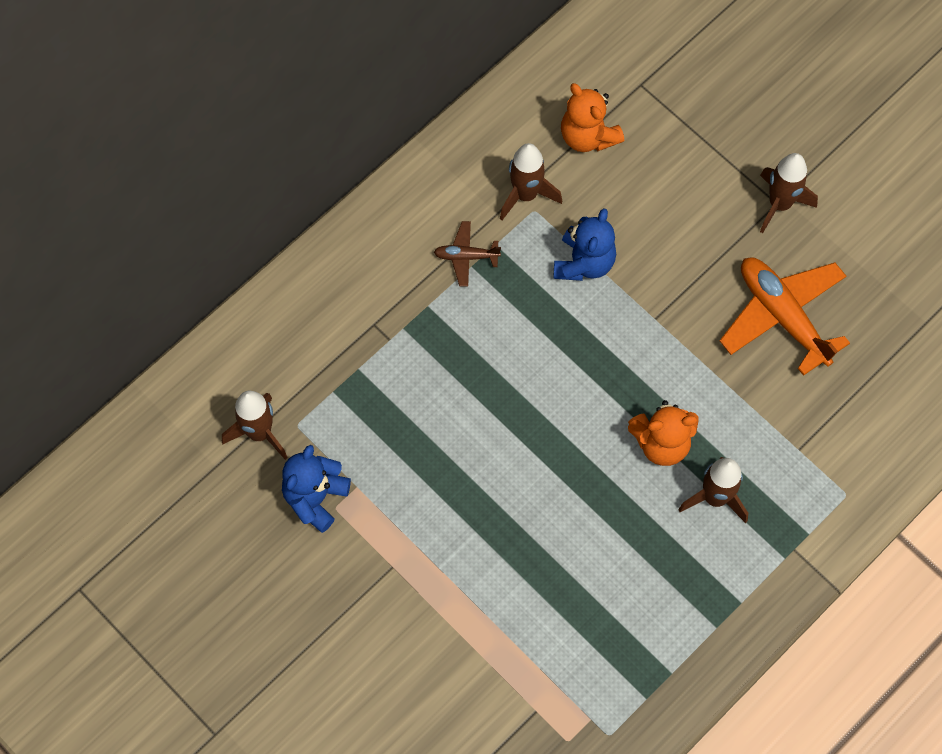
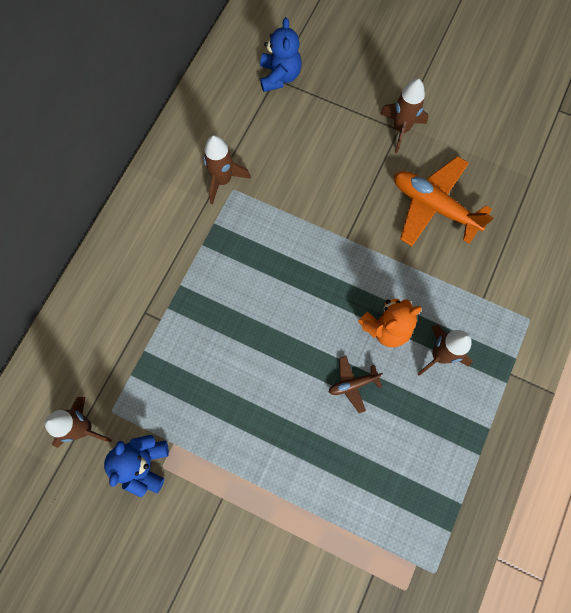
camera: 20 degrees left, 5 degrees up
(466, 256) = (195, 239): brown plane -> brown plane (352, 384)
(584, 262) = (281, 215): blue teddy bear -> blue teddy bear (279, 76)
(588, 136) = (252, 125): orange teddy bear -> none

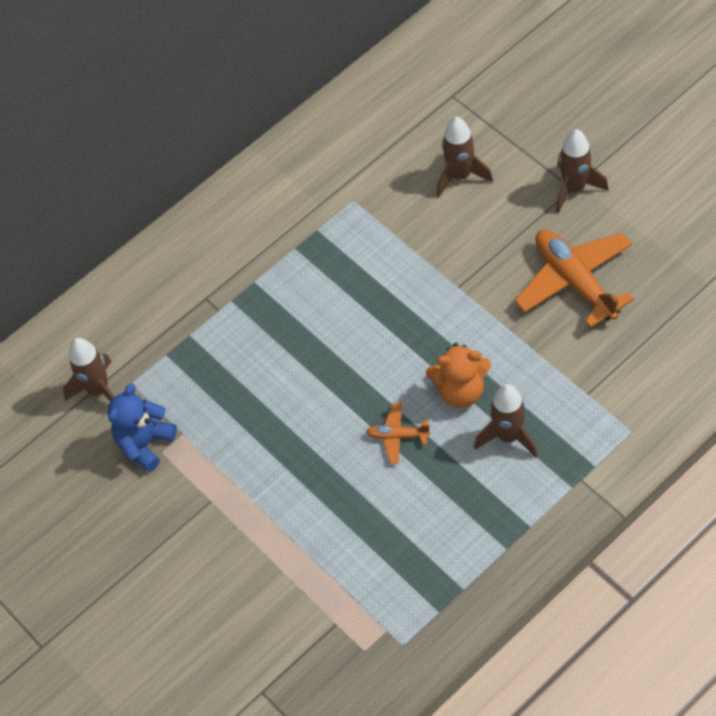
camera: 30 degrees right, 15 degrees down
(223, 180) = (346, 188): brown rocket -> brown rocket (460, 176)
(279, 76) = (458, 94): blue teddy bear -> none
(352, 384) = (397, 436): brown plane -> orange plane

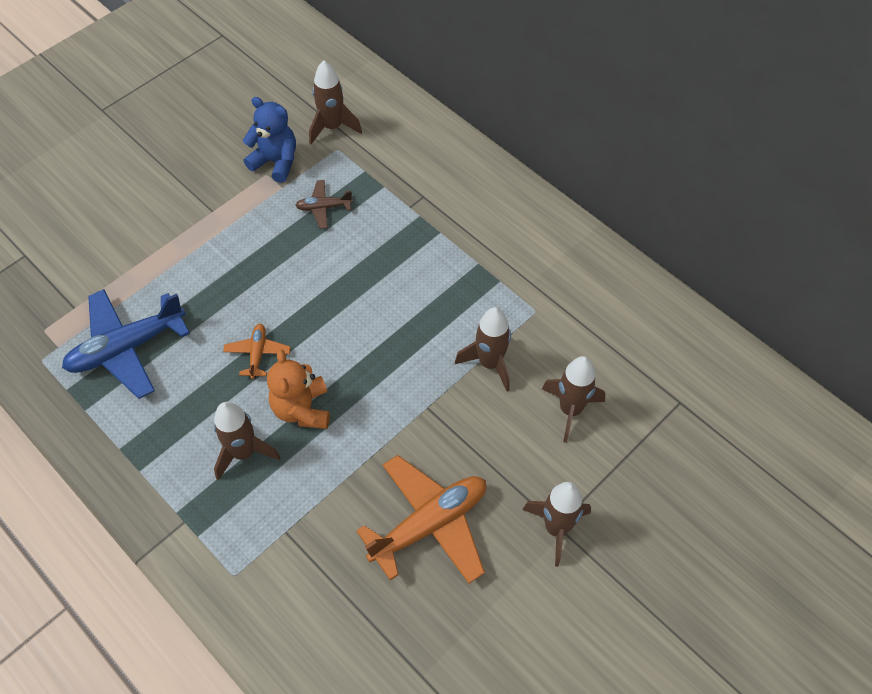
camera: 80 degrees right, 0 degrees up
(214, 390) = (324, 207): none -> brown plane
(389, 560) = (127, 348): none -> blue plane
(411, 237) = (490, 363): none -> brown rocket

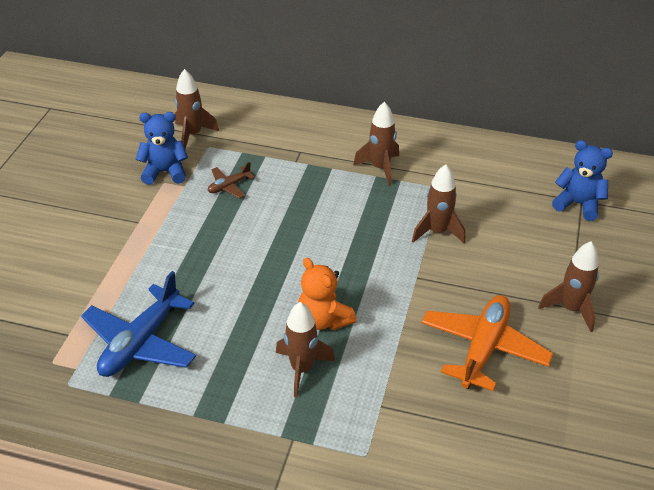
camera: 30 degrees left, 15 degrees down
(258, 353) = (256, 299): orange plane -> none
(570, 410) = (516, 235): brown rocket -> brown rocket (380, 168)
(672, 404) = (578, 204): none -> blue teddy bear

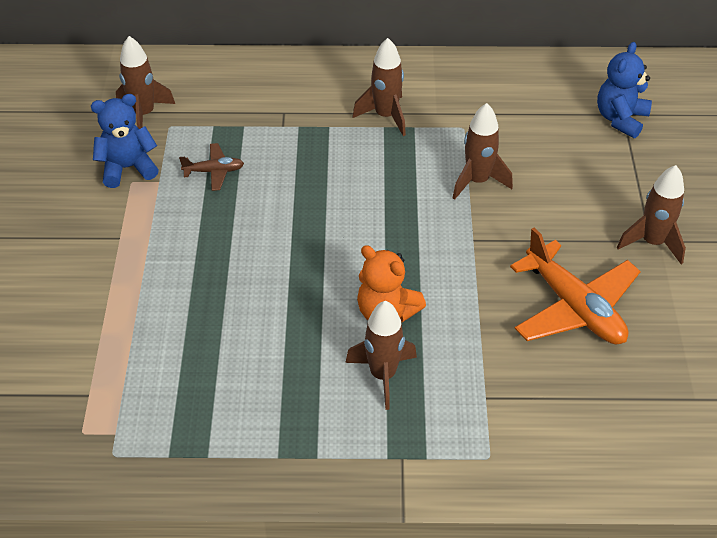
camera: 15 degrees left, 5 degrees up
(141, 342) = (182, 385): blue plane -> none
(229, 186) = (214, 171): brown plane -> brown plane turned 135 degrees counterclockwise
(483, 348) = (574, 307): orange plane -> orange plane turned 135 degrees clockwise
(578, 204) = (620, 119): blue teddy bear -> blue teddy bear turned 75 degrees counterclockwise

